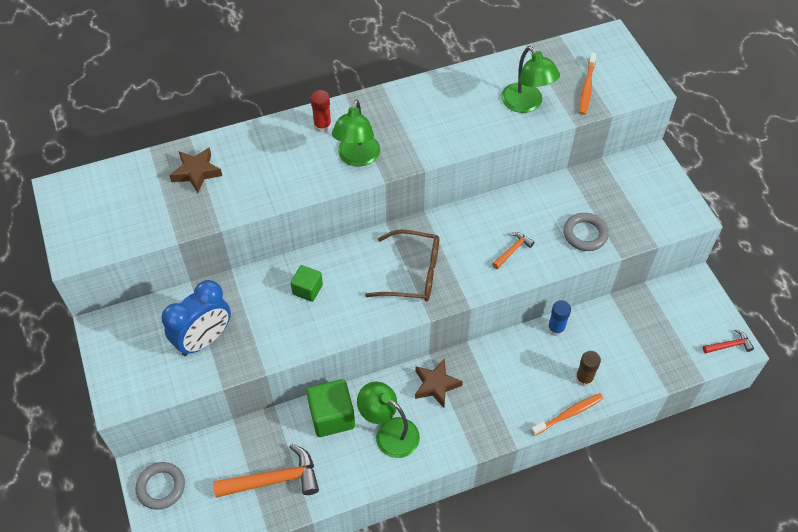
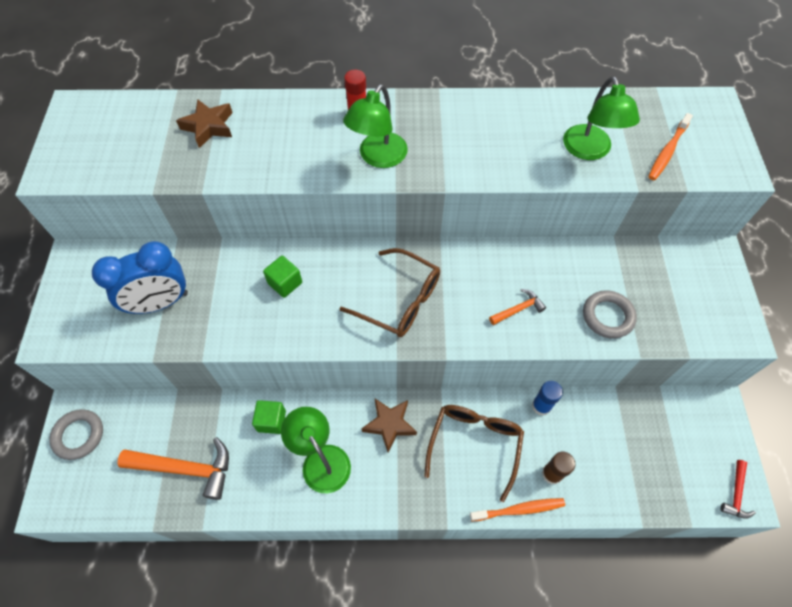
camera: 20 degrees right, 5 degrees up
(332, 416) = (271, 421): green cube -> green cube, size x0.61
(513, 376) = (475, 444): none -> brown glasses
(729, 345) = (736, 494): red hammer -> red hammer turned 105 degrees clockwise

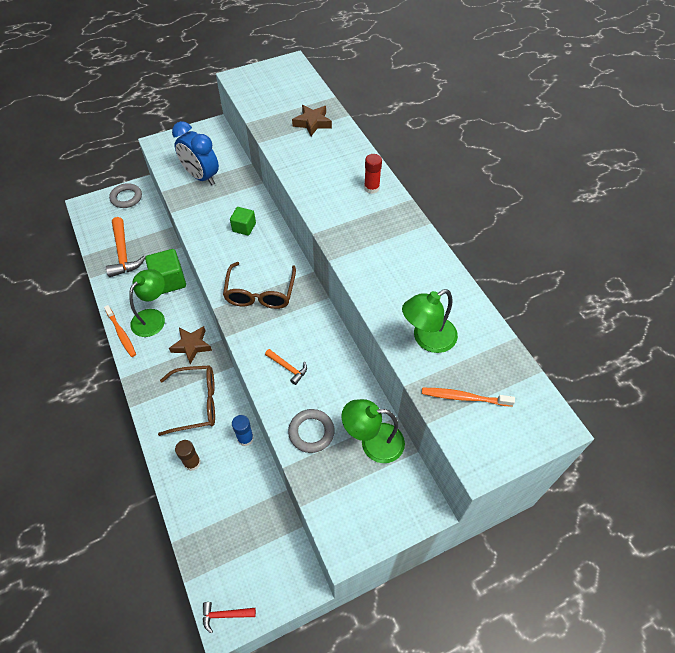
camera: 65 degrees right, 5 degrees down
(271, 421) = (169, 281): green cube -> green cube, size x1.65
(378, 157) = (338, 213): green lamp -> green lamp (373, 442)
(518, 509) = (157, 448): orange toothbrush -> orange toothbrush (121, 334)

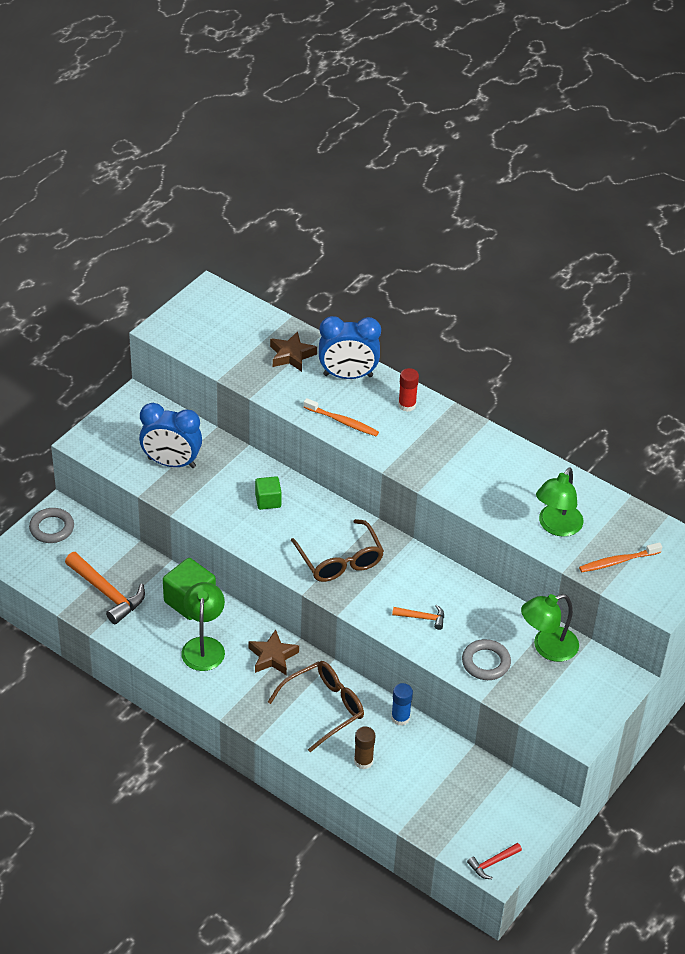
camera: 30 degrees left, 10 degrees down
(121, 334) = (182, 676): orange toothbrush -> orange toothbrush (342, 421)
(343, 151) = (348, 375): none -> blue clock

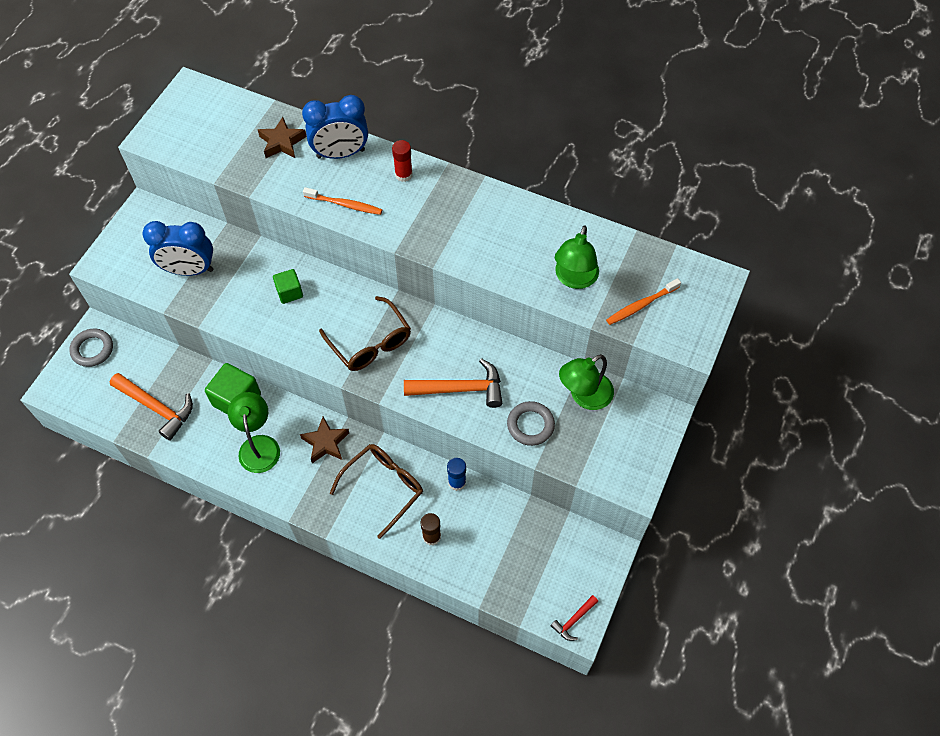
camera: 10 degrees left, 15 degrees up
(422, 618) = (461, 389): orange hammer -> orange hammer, size x1.92

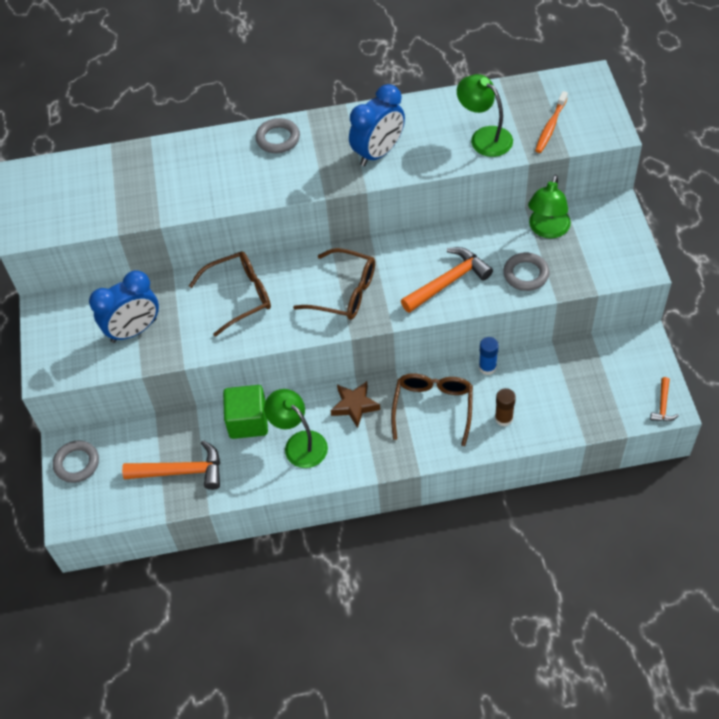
camera: 30 degrees left, 5 degrees down
(282, 142) = (149, 171): brown star -> none
(289, 292) = (240, 296): green cube -> brown glasses
(340, 154) = (209, 152): blue clock -> blue clock (378, 153)
(344, 204) = (249, 187): orange toothbrush -> none
(403, 175) = (278, 139): red glue stick -> grey ring
(573, 620) = (663, 405): red hammer -> orange hammer
(574, 279) = (484, 137): green lamp -> green lamp turned 150 degrees clockwise

